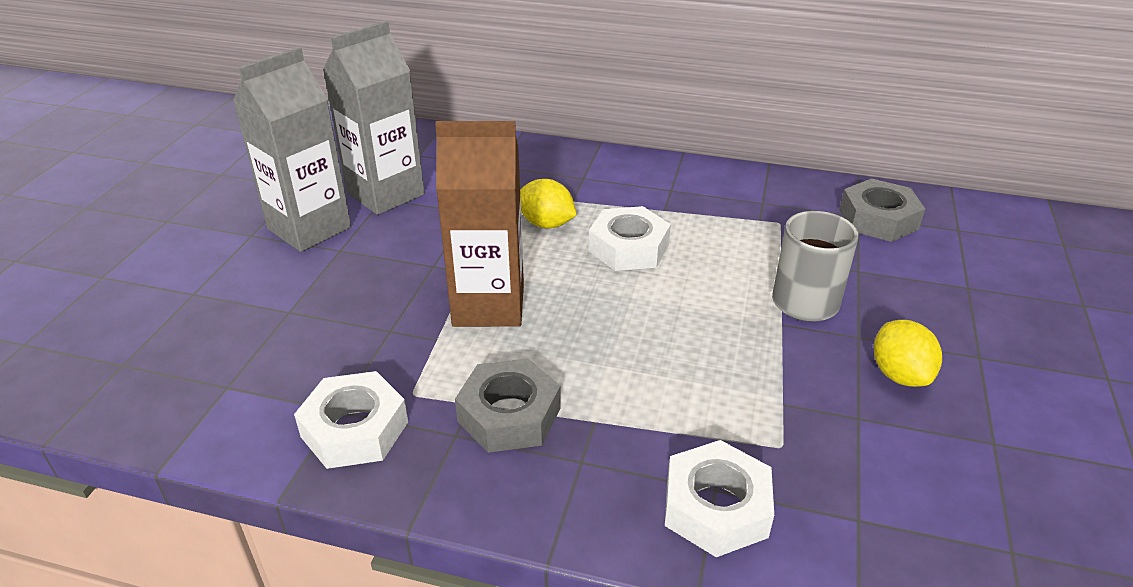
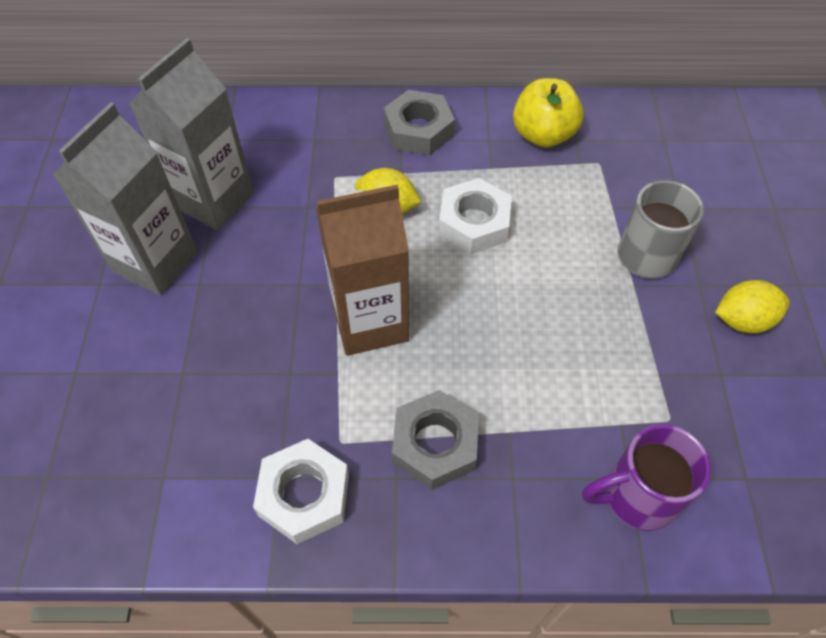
camera: 15 degrees left, 20 degrees up
(716, 507) = (636, 496): white nut -> purple mug
(728, 194) = (543, 135): none -> yellow apple
(878, 219) = (682, 141): grey nut -> grey nut (418, 130)
(899, 374) = (742, 320): yellow lemon -> yellow lemon turned 75 degrees counterclockwise

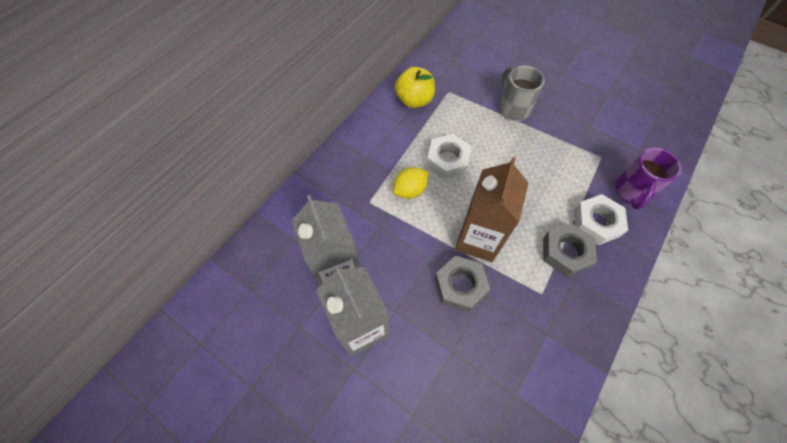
camera: 55 degrees left, 5 degrees up
(304, 495) = (563, 327): white nut -> white nut (596, 222)
(418, 130) = (368, 146): grey nut -> grey nut (460, 285)
(742, 320) = (567, 102): yellow lemon -> none

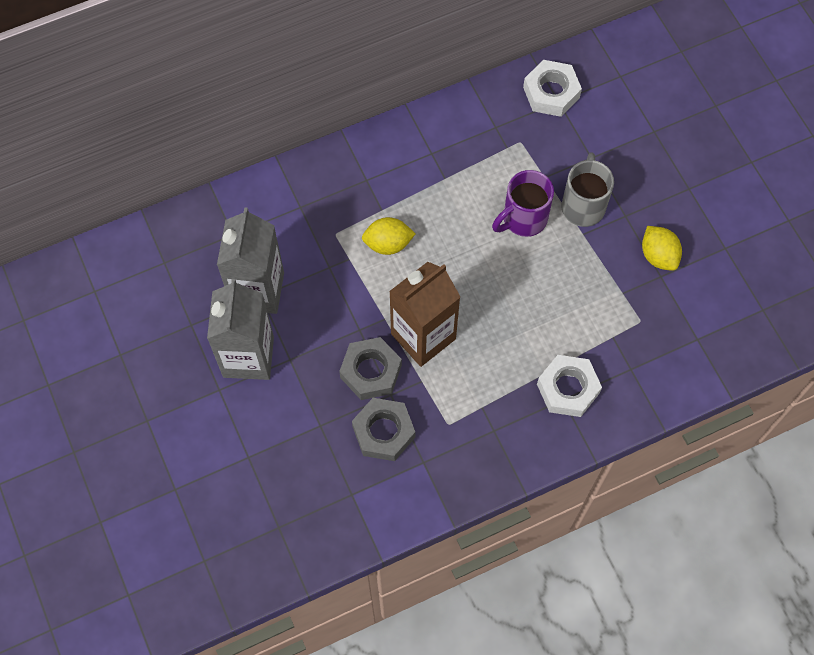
camera: 30 degrees right, 5 degrees up
(414, 100) = (469, 133): yellow apple -> none
(447, 160) = (455, 230): white nut -> white nut (551, 92)
(565, 252) = (506, 399): grey nut -> grey nut (383, 432)
(577, 115) = (658, 255): none -> yellow lemon
(631, 192) = (638, 378): purple mug -> purple mug (523, 219)

